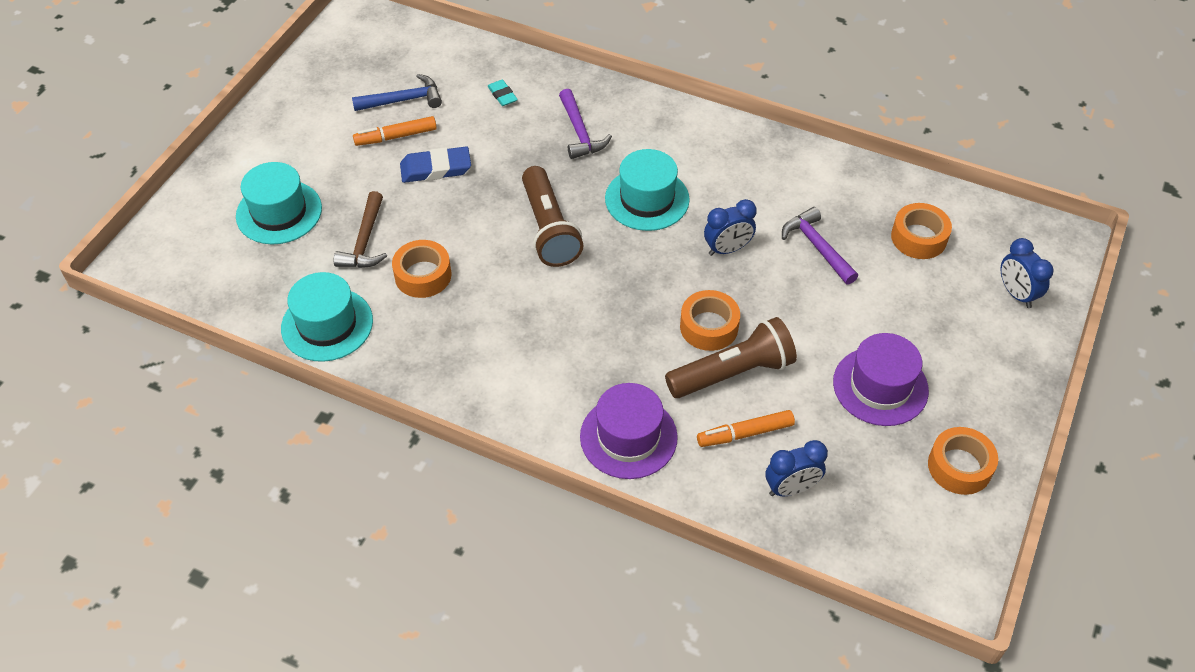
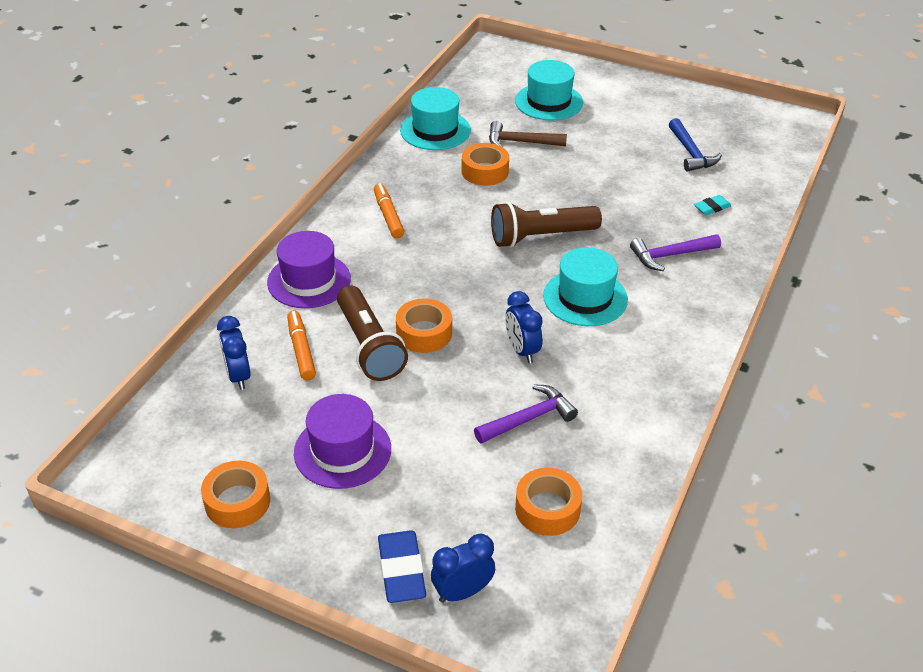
camera: 90 degrees right, 10 degrees down
(396, 137) = (643, 151): orange marker -> orange marker (388, 216)
(436, 168) = (608, 173): blue eraser -> blue eraser (401, 570)

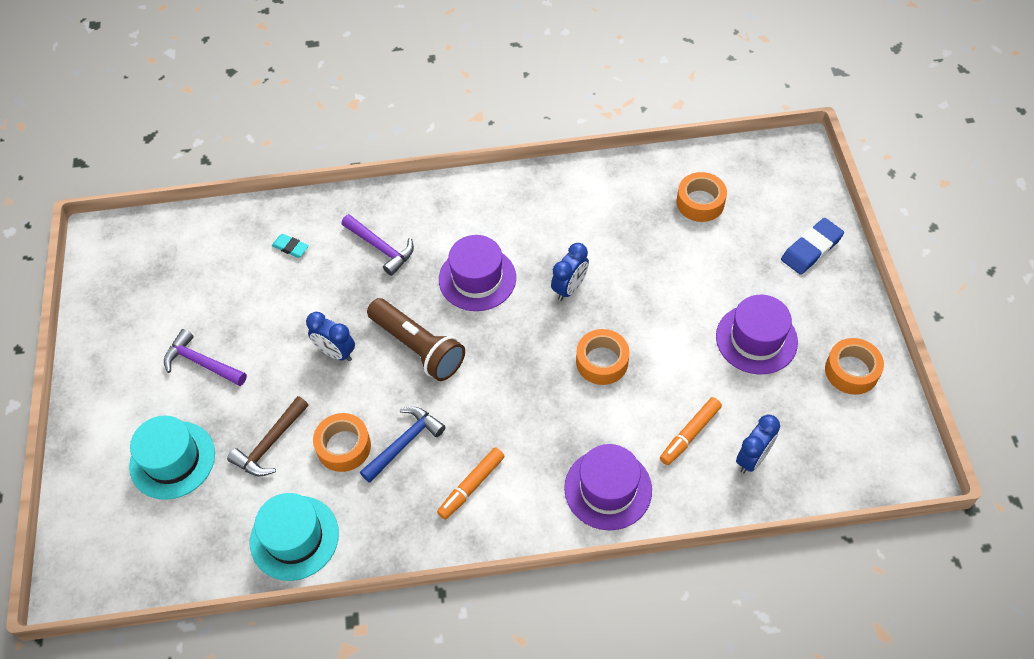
camera: 120 degrees left, 15 degrees up
(369, 346) = (646, 390): brown flashlight -> none
(462, 592) = (796, 212): blue clock -> blue clock (336, 352)
(521, 142) = (270, 444): brown hammer -> brown hammer turned 60 degrees clockwise
(528, 419) = (634, 250): purple hammer -> purple hammer (202, 363)
(585, 298) = (477, 278): turquoise hat -> purple hat
(691, 153) = (206, 296): blue hammer -> blue hammer (404, 443)

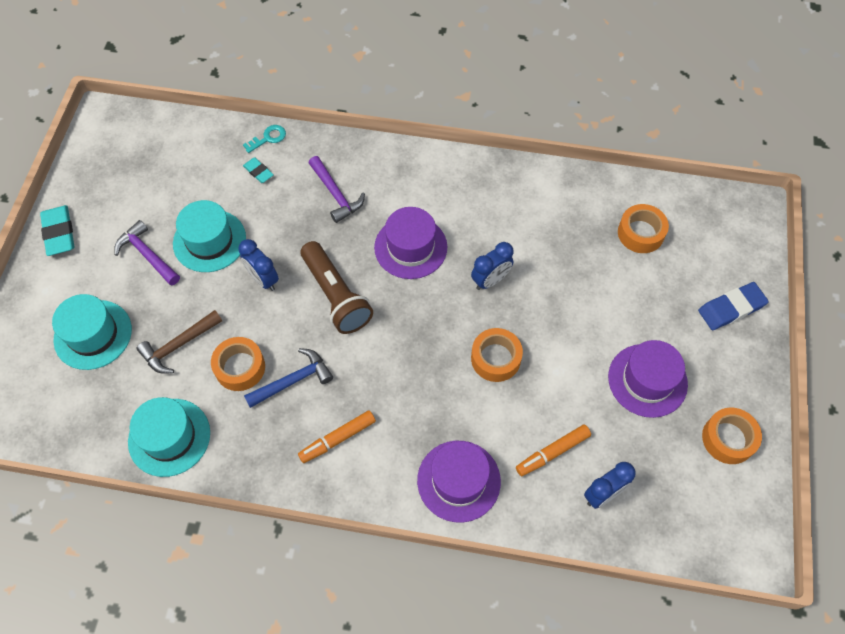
camera: 15 degrees right, 5 degrees up
(95, 368) = (59, 233): none -> turquoise eraser
(264, 330) = (209, 241): none -> turquoise hat
(288, 211) = (268, 138): none -> turquoise key

